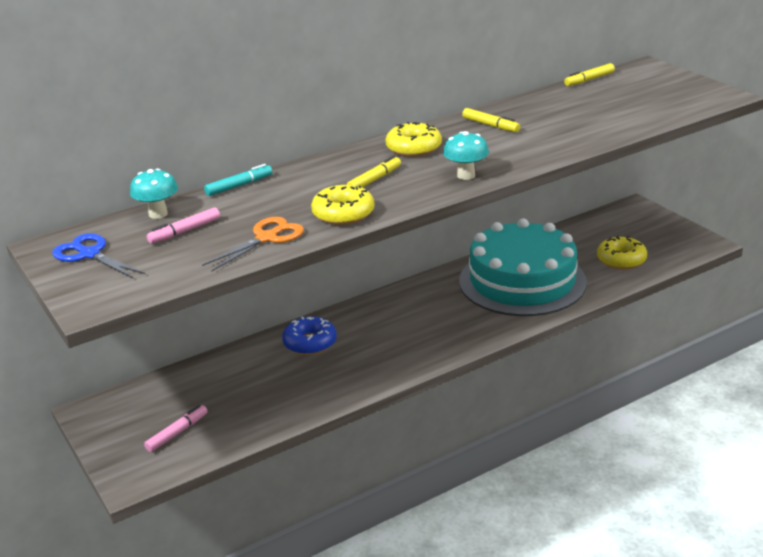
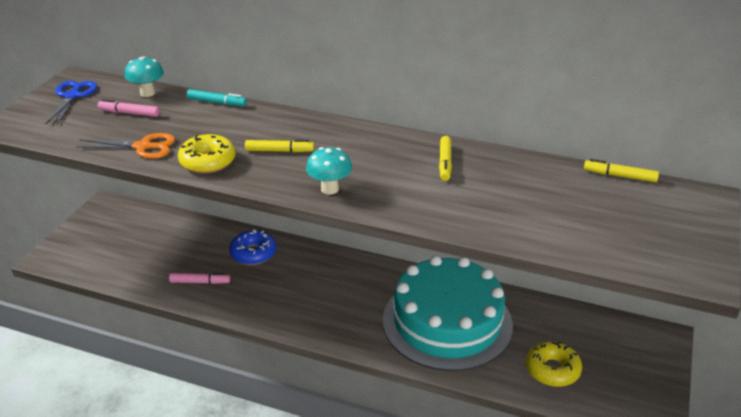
camera: 50 degrees right, 5 degrees up
(177, 433) = (106, 250): pink marker -> pink marker (200, 282)
(413, 148) = (356, 145): yellow donut -> none

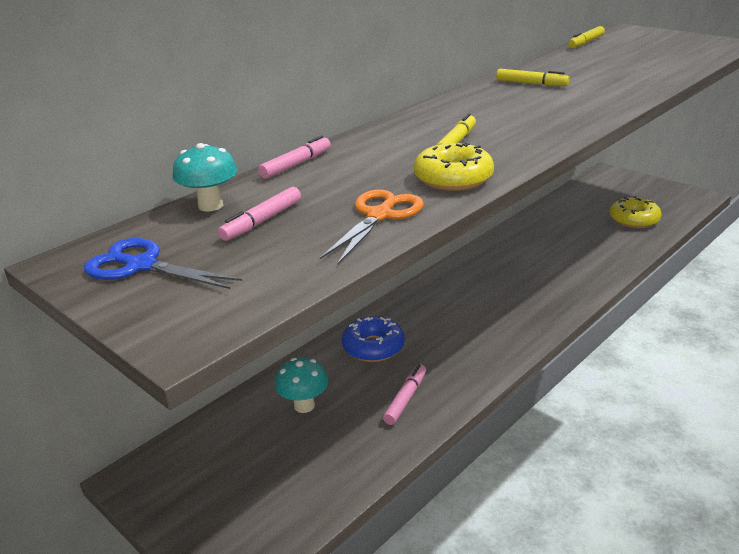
camera: 65 degrees left, 5 degrees down
(217, 102) = (296, 164): turquoise marker -> pink marker
(329, 189) = (556, 127): turquoise mushroom -> turquoise mushroom (304, 405)
(447, 322) = (555, 251): turquoise cake -> none

